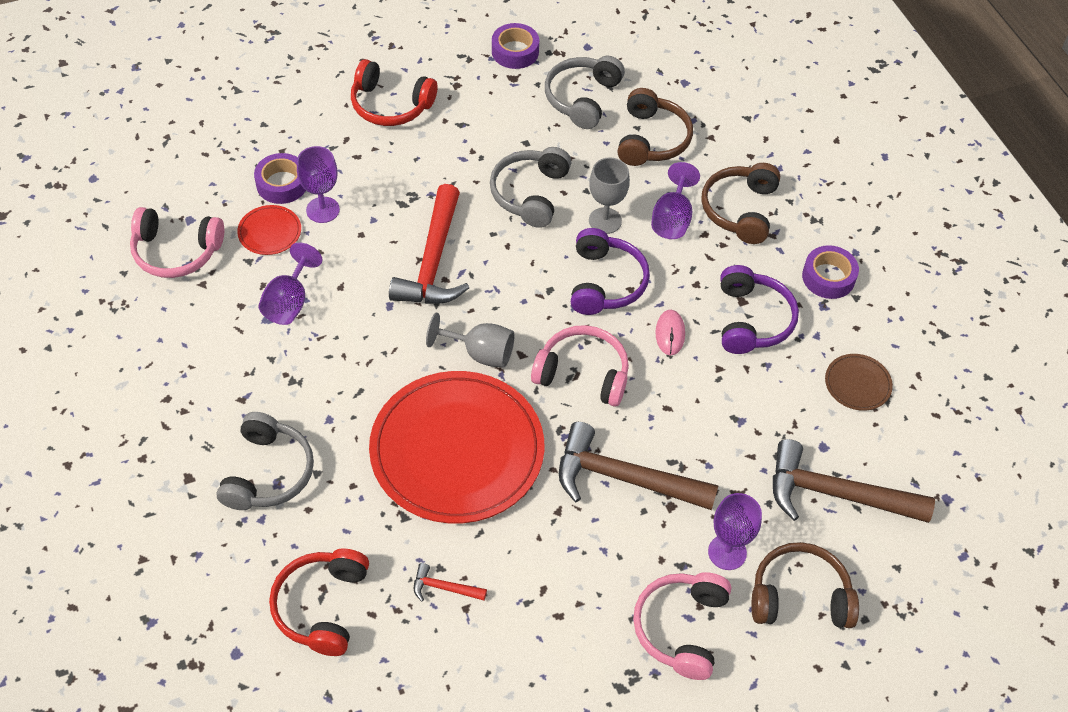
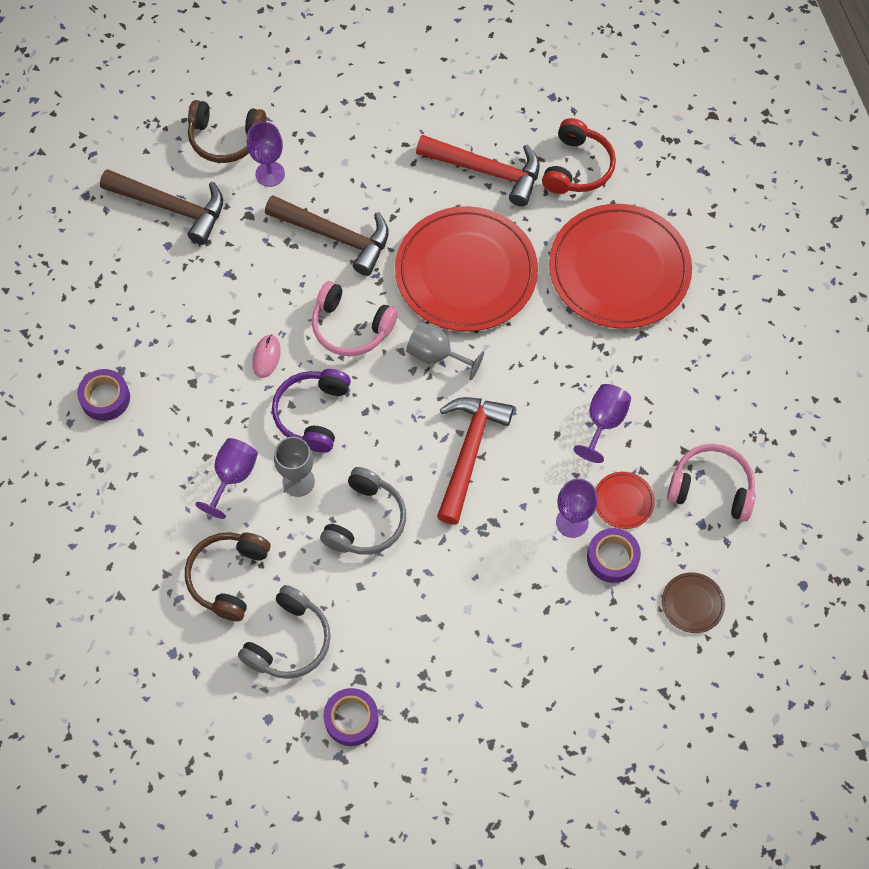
camera: 170 degrees left, 10 degrees up
(268, 472) = (619, 269): grey headphones -> red plate
(390, 105) = (497, 653): red headphones -> none
(444, 588) = (486, 171): red hammer -> red hammer, size x2.28
(681, 628) = (318, 127): pink headphones -> none
(740, 210) = (163, 480): brown headphones -> none
(752, 320) = (190, 363): purple headphones -> none
(857, 384) = (119, 294): brown plate -> brown plate (692, 603)

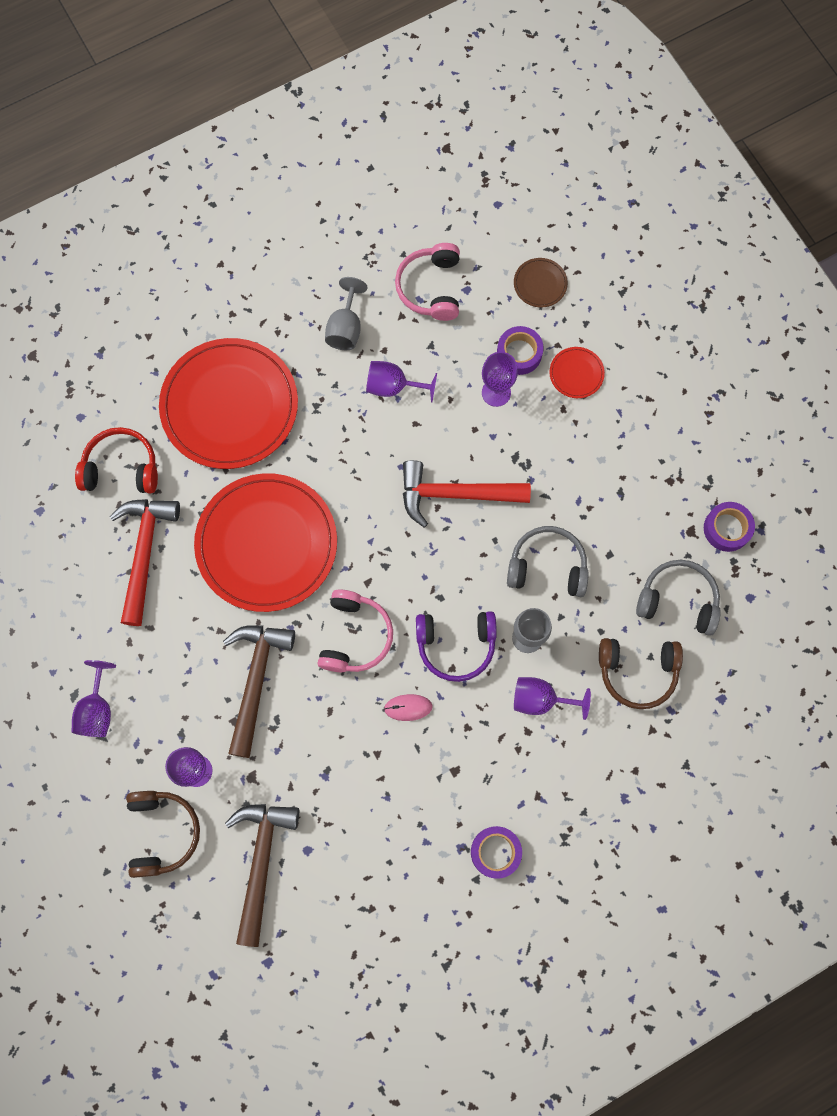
camera: 105 degrees left, 10 degrees up
(350, 110) = (97, 710): none -> purple goblet
(436, 355) = (364, 548): grey goblet -> grey goblet (345, 328)
(623, 501) = (464, 355): red plate -> red plate (576, 373)

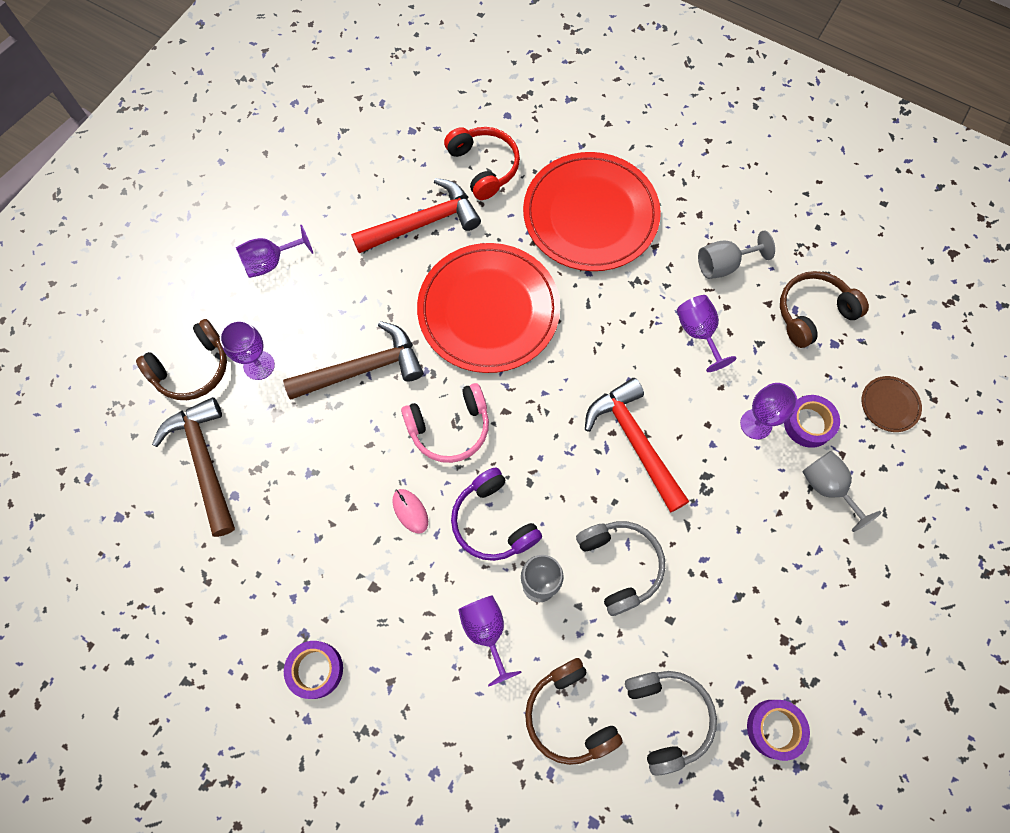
camera: 60 degrees right, 5 degrees down
(261, 862) = (204, 462): brown hammer -> brown hammer turned 90 degrees counterclockwise
(431, 288) = (813, 313): pink headphones -> brown headphones
(576, 373) = (827, 487): red plate -> grey goblet

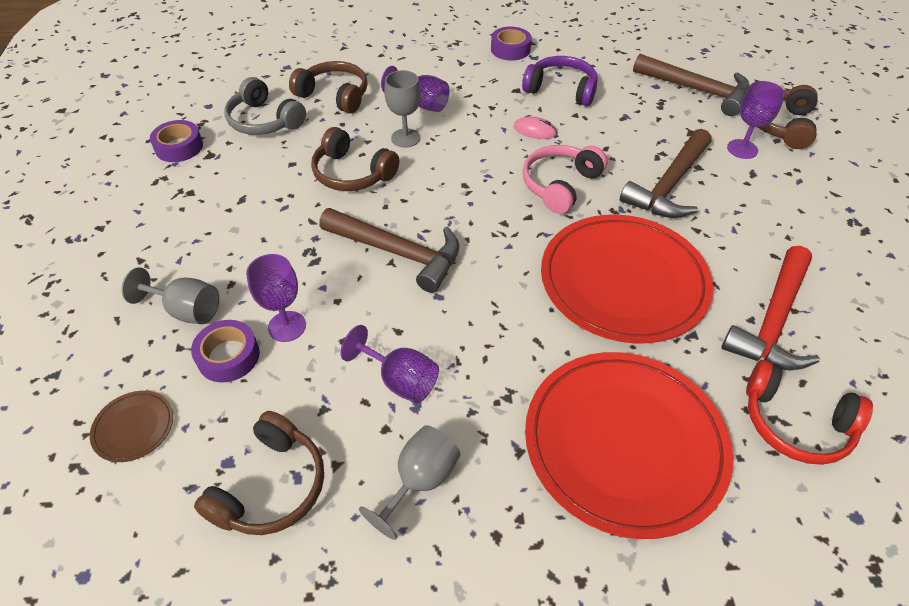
camera: 145 degrees right, 20 degrees down
(271, 262) = (839, 213): purple goblet -> none
(493, 522) = (470, 152): purple headphones -> purple headphones (561, 90)
(620, 565) = (352, 173): grey headphones -> brown headphones
(635, 442) = (398, 252): red hammer -> brown hammer

